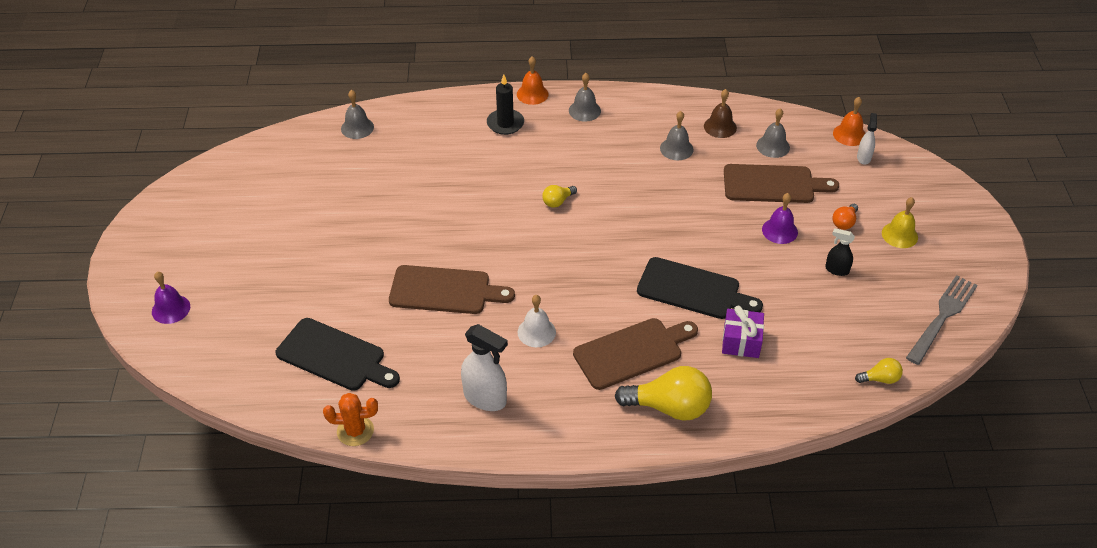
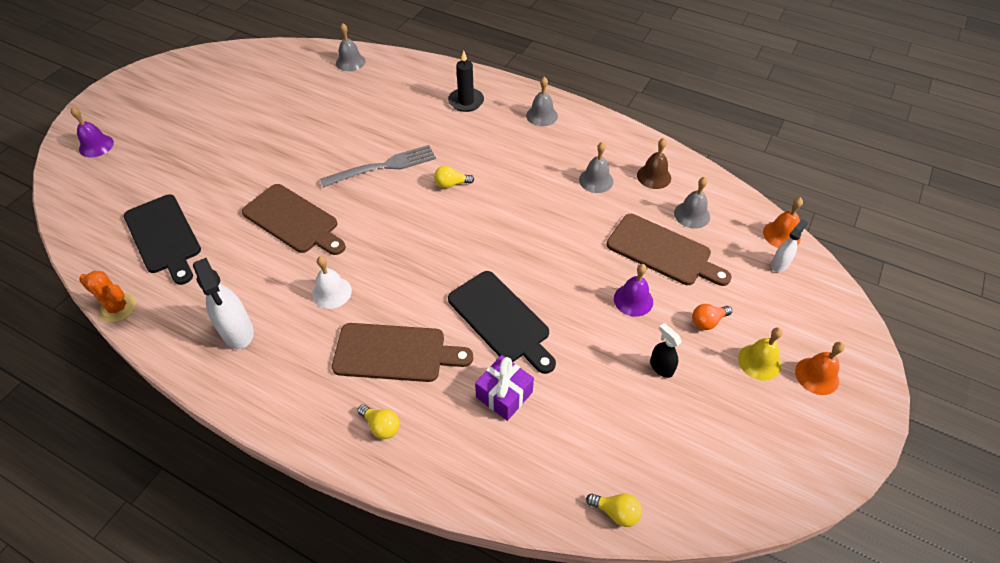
camera: 30 degrees right, 5 degrees up
(532, 94) = (509, 86): orange bell -> orange bell (817, 376)
(669, 407) = (381, 426): yellow light bulb -> yellow light bulb, size x0.49
(942, 317) = (741, 477): grey fork -> grey fork (383, 167)

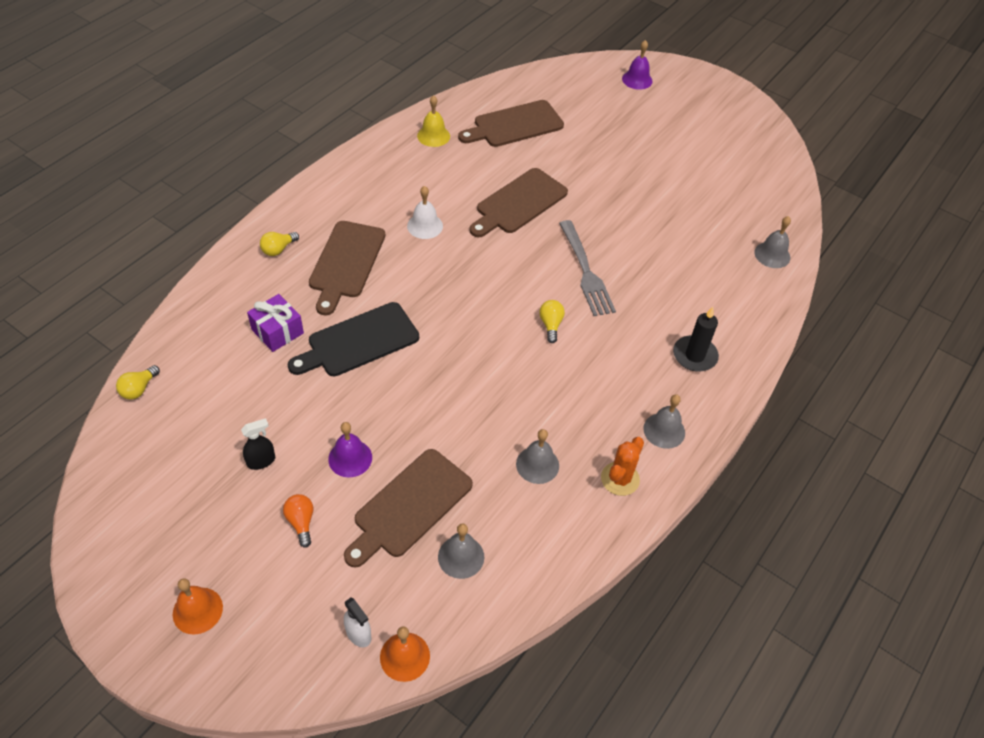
camera: 95 degrees right, 0 degrees up
(118, 308) = (442, 105): orange cactus -> orange cactus (620, 479)
(164, 236) = (514, 125): black cutting board -> brown cutting board
(237, 332) = (399, 169): white spray bottle -> none
(654, 176) = (535, 532): brown bell -> none
(759, 362) = (235, 557): yellow bell -> yellow bell (433, 136)

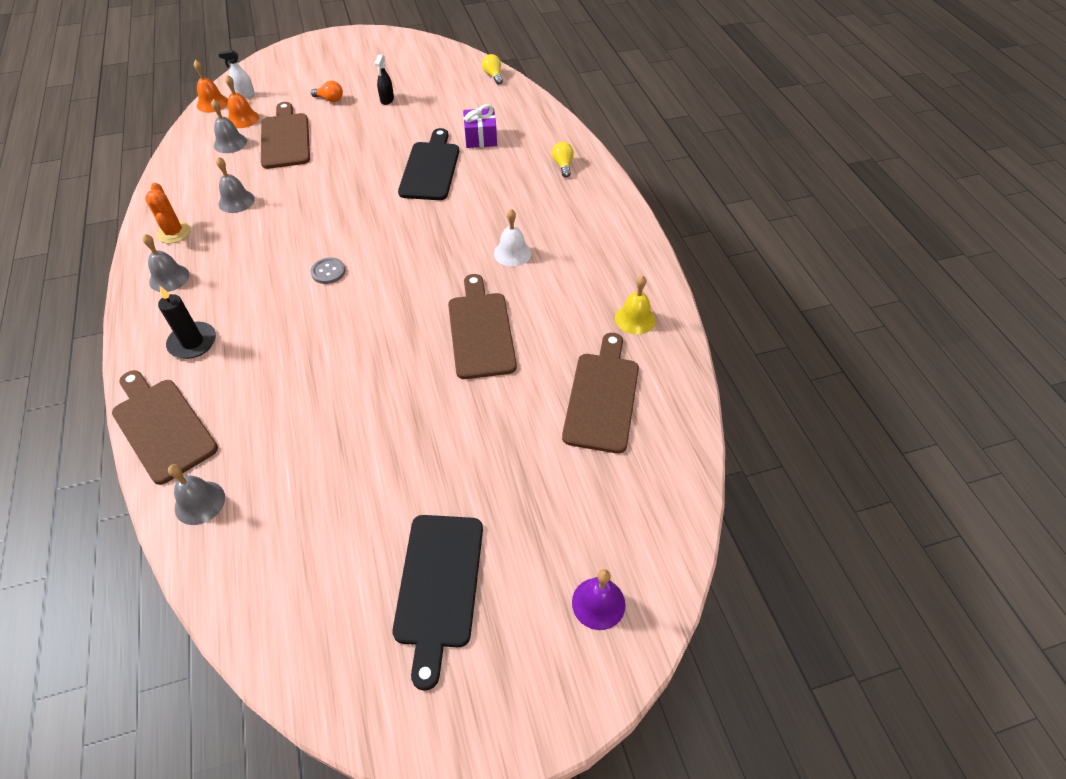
camera: 130 degrees right, 0 degrees up
(197, 610) = (327, 56): orange bell -> orange bell (243, 119)
(346, 263) = (514, 192): brown cutting board -> brown cutting board (162, 426)
(350, 458) = (346, 130): purple bell -> none
(551, 325) = (328, 272): yellow light bulb -> grey button
(586, 271) = (353, 328): grey fork -> none
(693, 133) = (439, 586): none -> black cutting board

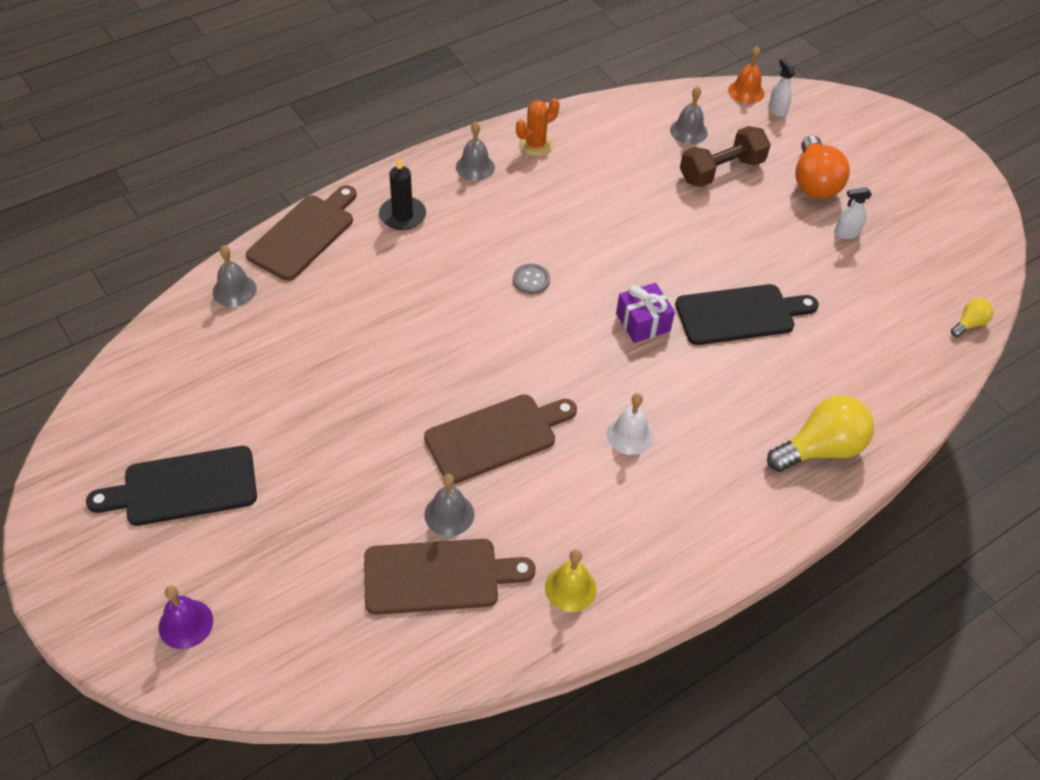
camera: 70 degrees right, 0 degrees up
(236, 201) = (601, 171): grey bell -> grey bell (449, 514)
(243, 119) = (734, 125): orange bell -> none
(285, 138) = (721, 171): brown cutting board -> brown dumbbell
(330, 99) = (814, 182): orange light bulb -> orange light bulb, size x2.03
(387, 100) = (846, 233): black spray bottle -> white spray bottle
(480, 138) = (826, 347): purple gift -> purple gift (643, 322)
(563, 165) = (820, 449): yellow light bulb -> yellow light bulb, size x2.03

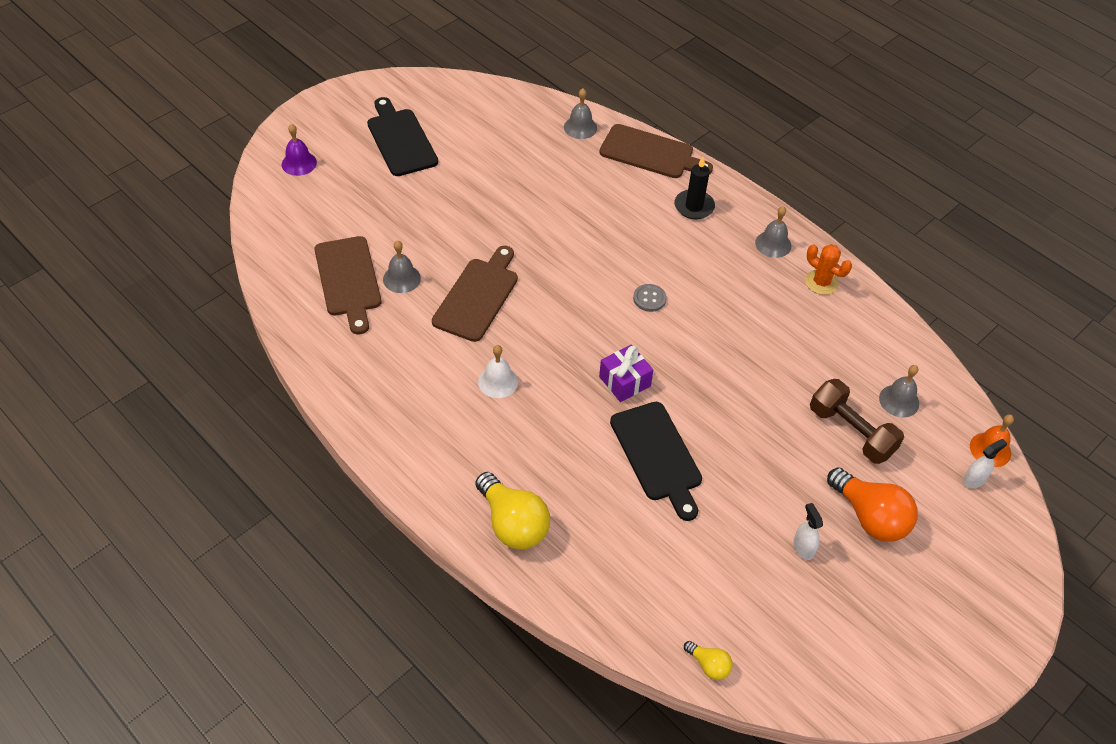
camera: 80 degrees right, 0 degrees up
(496, 436) = (477, 296): brown cutting board -> brown cutting board turned 120 degrees counterclockwise
(570, 588) = (348, 356): yellow bell -> none
(814, 182) = (870, 517): orange light bulb -> orange light bulb turned 120 degrees counterclockwise

